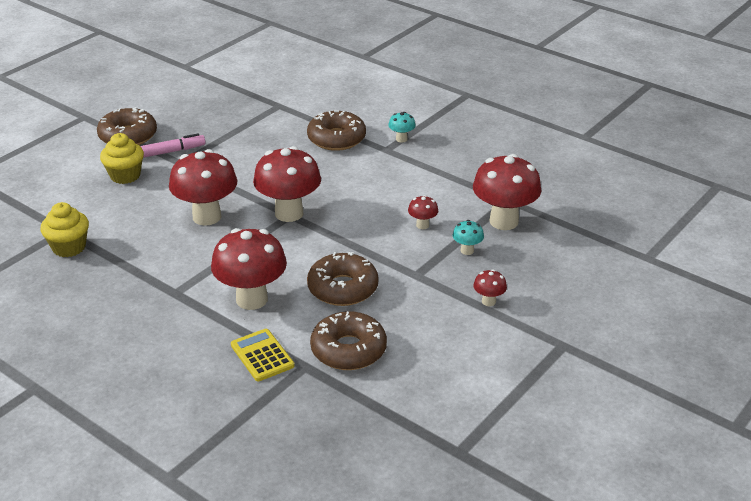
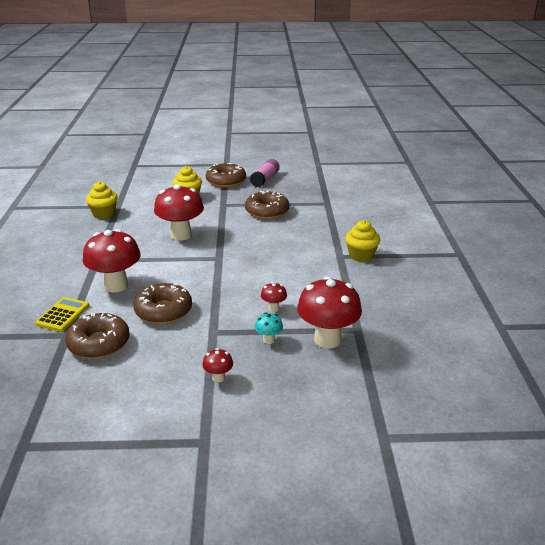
camera: 50 degrees right, 5 degrees down
(166, 112) = (265, 179): none -> pink glue stick
(170, 152) = (228, 197): pink marker -> none
(289, 213) = (219, 257): red mushroom -> none
(336, 139) = (323, 235): brown donut -> brown donut (267, 211)
(401, 139) = (361, 255): turquoise mushroom -> yellow cupcake

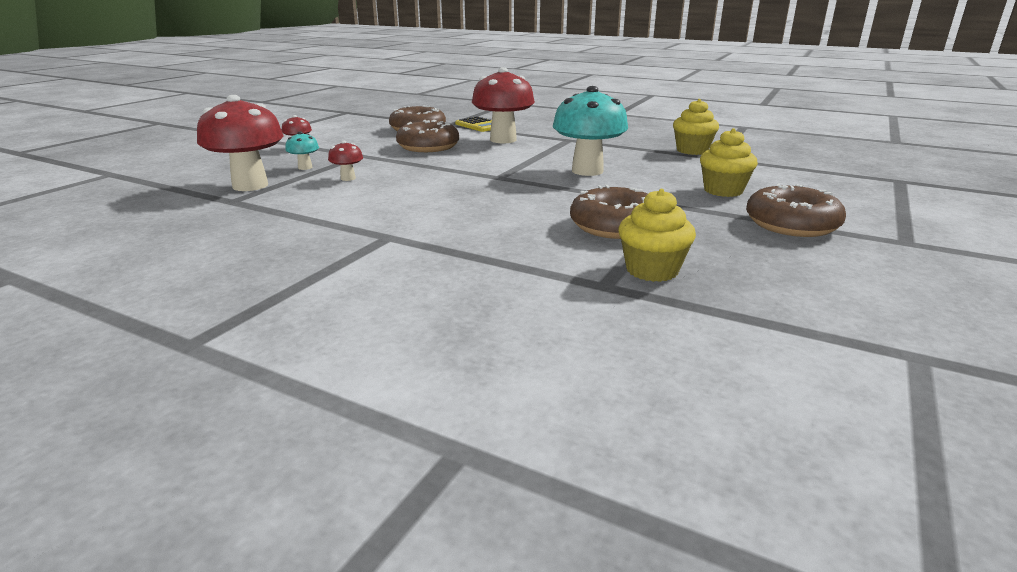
camera: 120 degrees right, 5 degrees down
(181, 235) = (587, 171): red mushroom -> turquoise mushroom
(265, 179) = (789, 258): pink glue stick -> none
(361, 255) = (361, 250): yellow cupcake -> yellow cupcake (652, 270)

